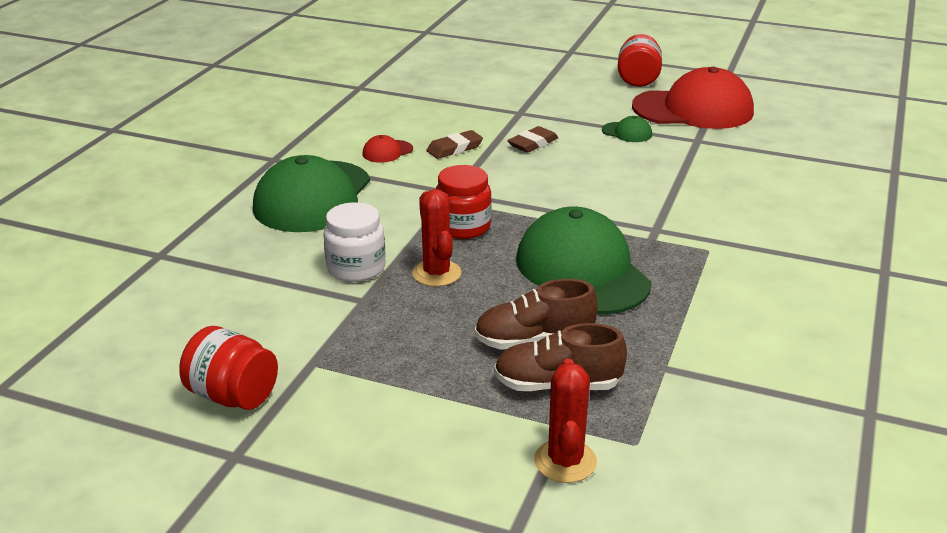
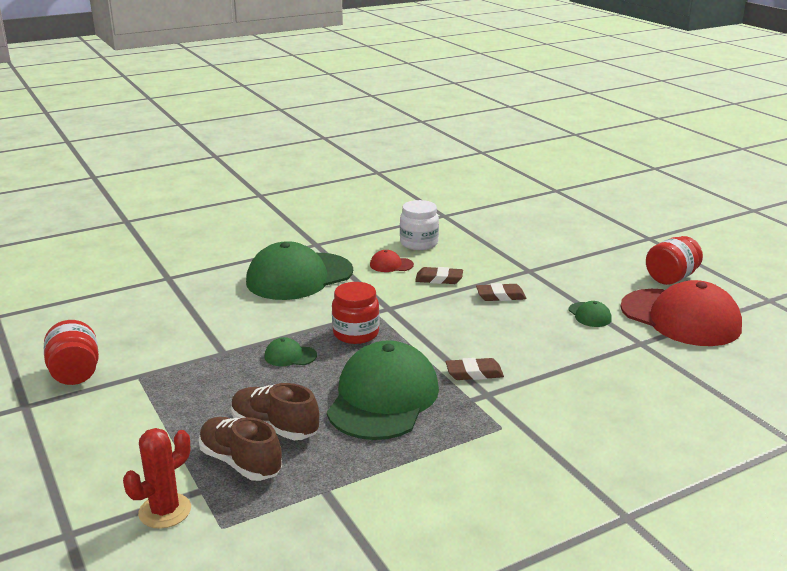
camera: 40 degrees right, 5 degrees down
(356, 268) = (251, 331): white jar -> white jar (419, 243)
(436, 273) = (290, 356): red cactus -> green cap
(618, 217) = (474, 373): none -> brown eraser

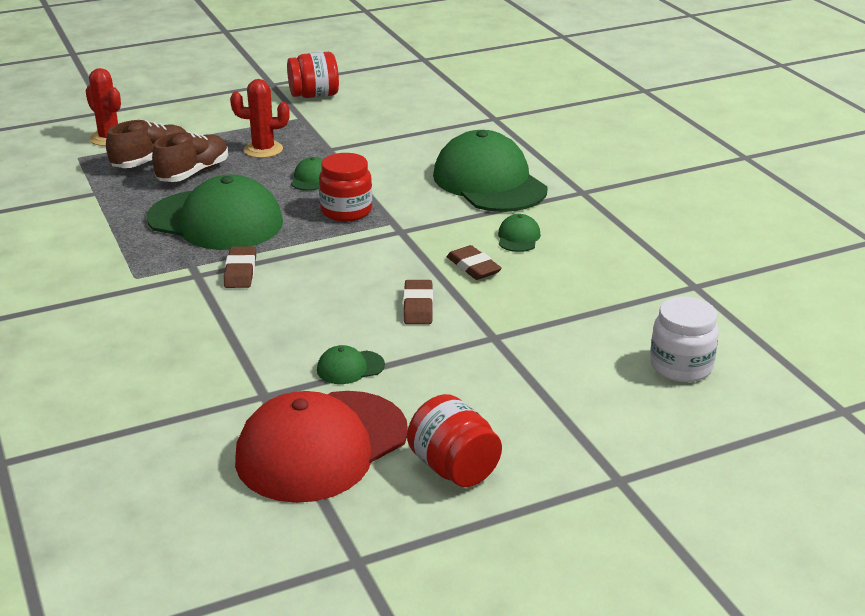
camera: 95 degrees right, 5 degrees up
(219, 390) = (263, 150): none -> red cactus
(391, 265) = (518, 237): red cap -> green cap
(419, 243) = (587, 260): white jar -> white jar (681, 366)
(439, 279) = (473, 267): brown eraser -> brown eraser turned 45 degrees counterclockwise

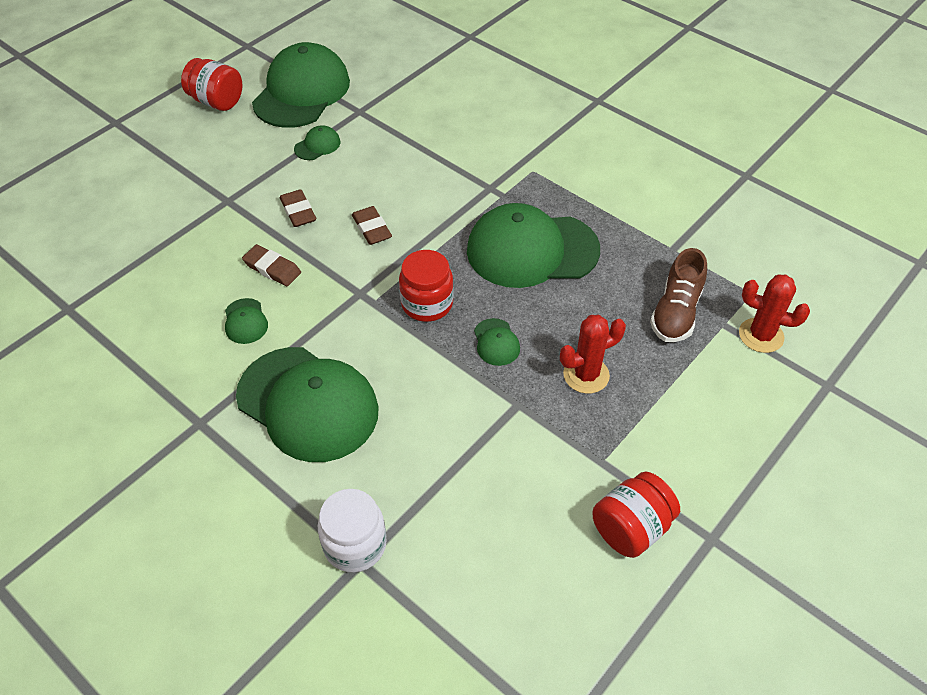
camera: 155 degrees right, 20 degrees up
(193, 173) = (617, 309): brown shoe -> none
(240, 271) = (460, 201): brown eraser -> brown eraser (372, 228)
(321, 446) = (301, 92): red cap -> green cap
(681, 366) = (78, 217): white jar -> white jar (355, 545)

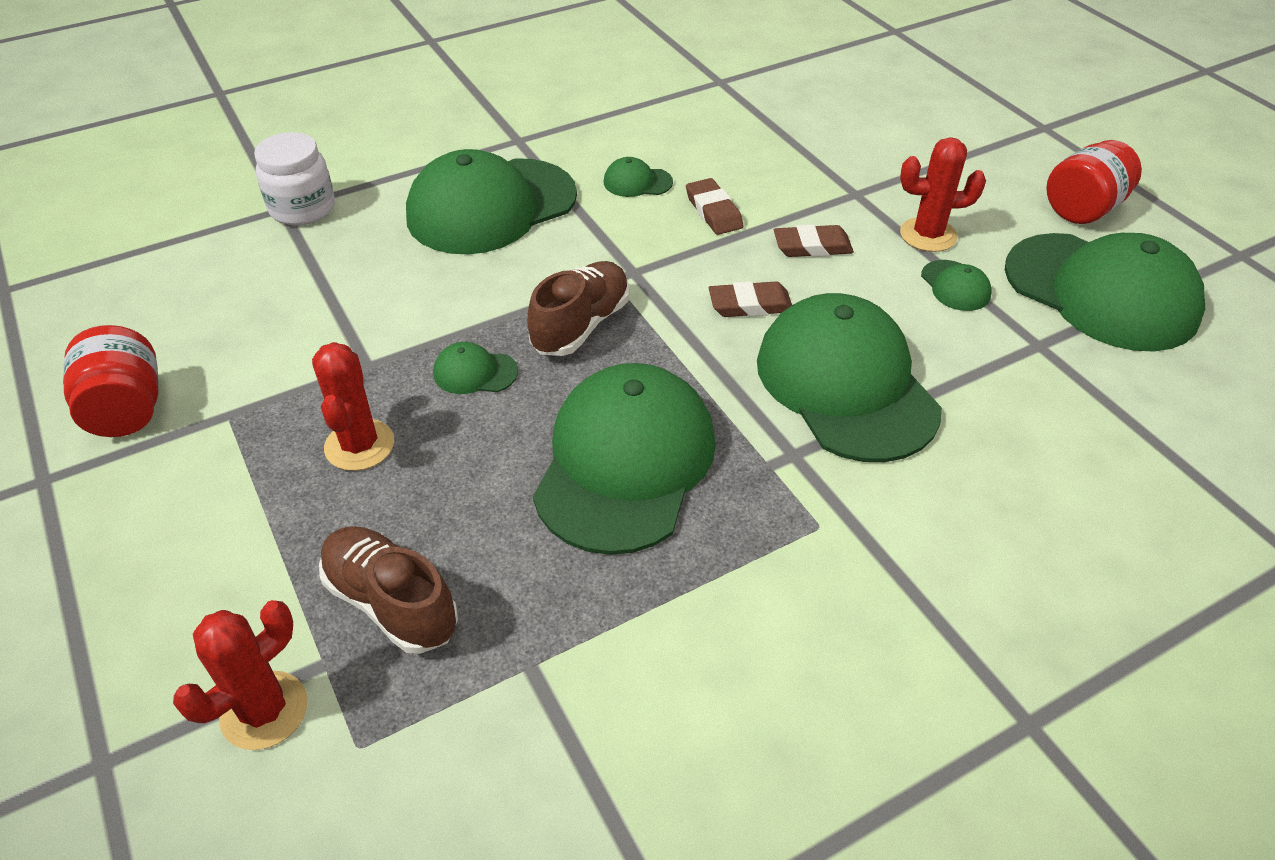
camera: 110 degrees right, 5 degrees down
(267, 162) = (928, 235): none -> red cactus
(272, 268) = (713, 211): brown eraser -> brown eraser turned 75 degrees counterclockwise
(426, 177) = (846, 384): none -> green cap
(427, 303) = (581, 325): red jar -> brown shoe

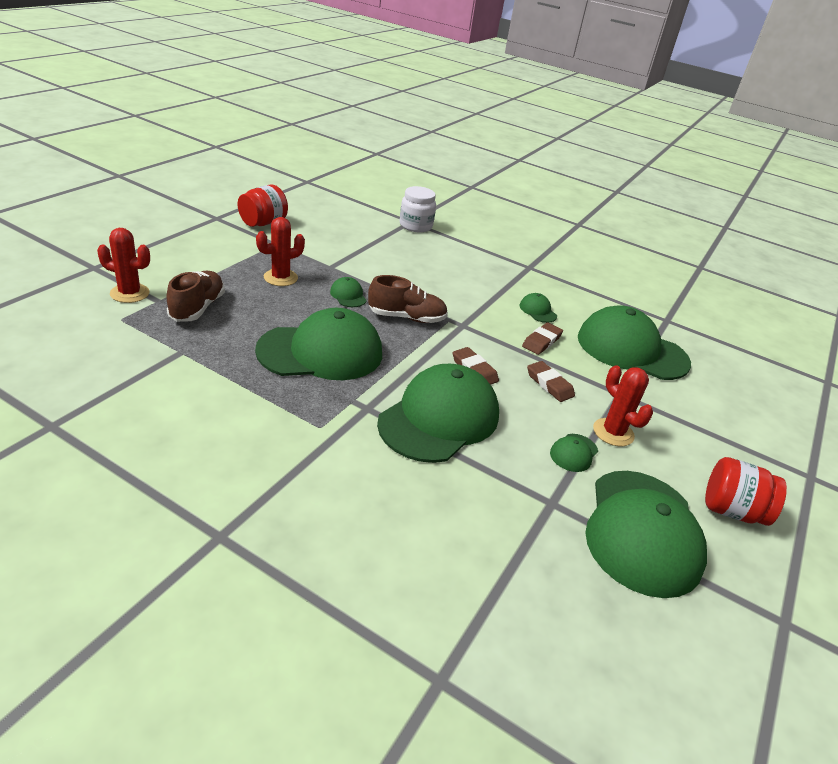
camera: 55 degrees right, 10 degrees down
(491, 206) = (469, 272): green cap -> green cap (631, 350)

